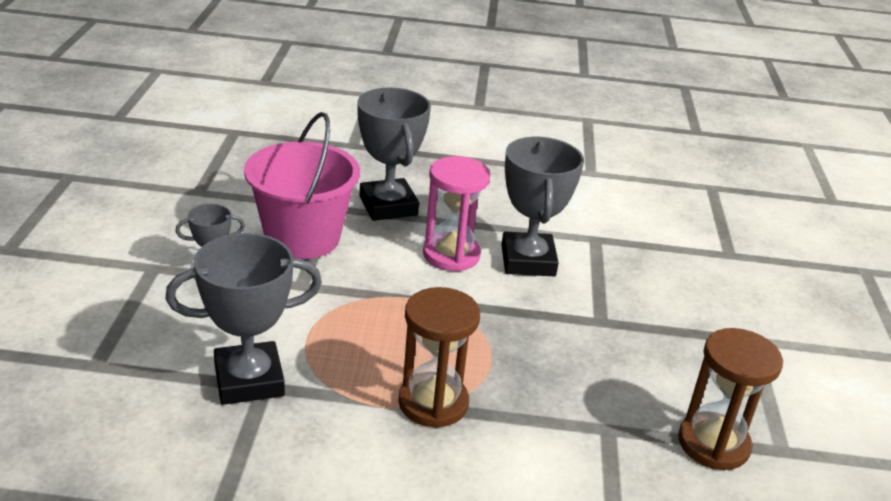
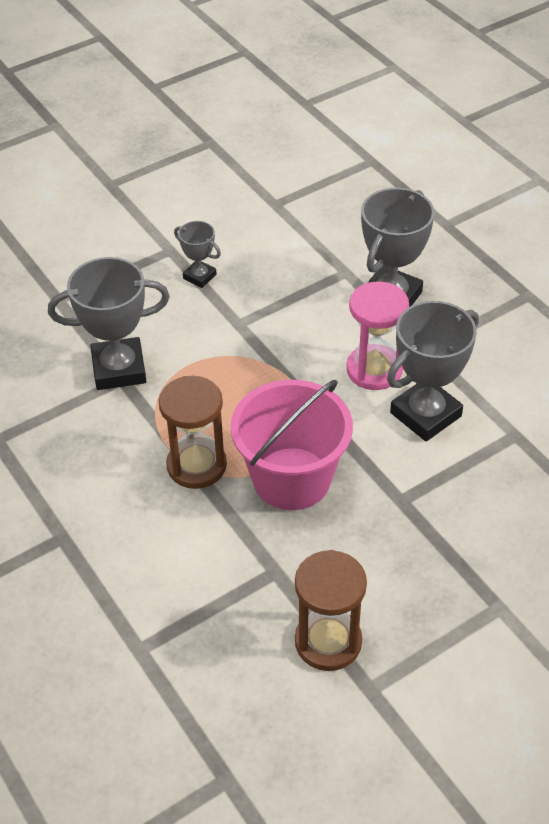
camera: 55 degrees right, 15 degrees up
(249, 380) = (119, 369): grey trophy -> grey trophy turned 45 degrees counterclockwise
(302, 238) = (290, 286): pink bucket -> pink bucket (291, 478)

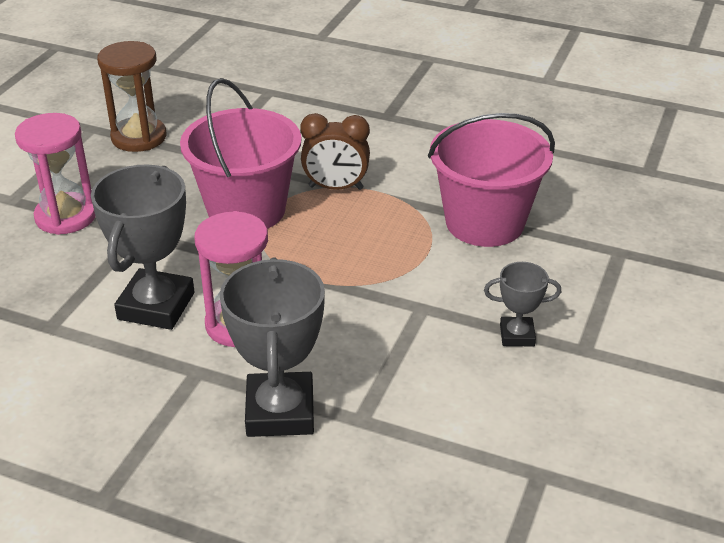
camera: 145 degrees right, 10 degrees down
(119, 369) = (484, 222): grey trophy -> pink bucket
(196, 465) = (336, 188): brown hourglass -> brown clock
(455, 554) = (66, 216): none -> pink hourglass

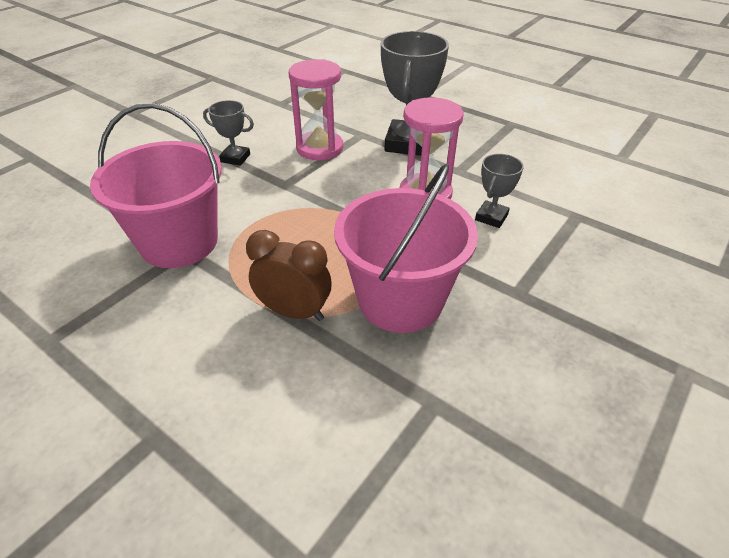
camera: 165 degrees left, 5 degrees up
(66, 216) = (605, 330): pink hourglass -> pink hourglass (319, 148)
(139, 137) = (542, 472): brown hourglass -> none
(156, 306) = (491, 217): grey trophy -> grey trophy, size x0.53

